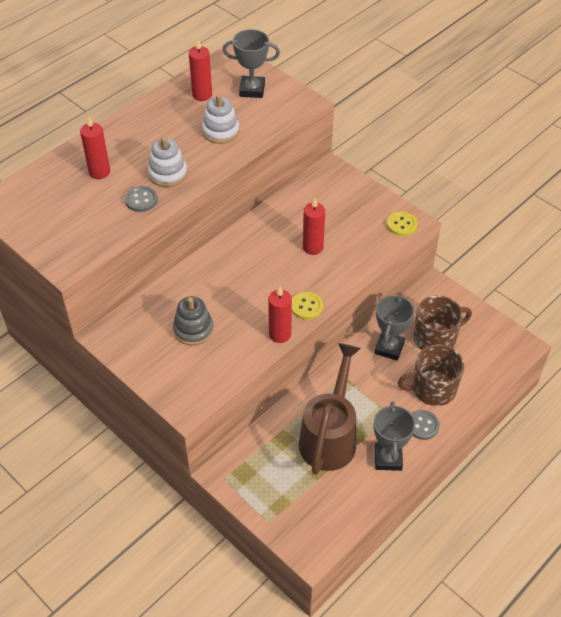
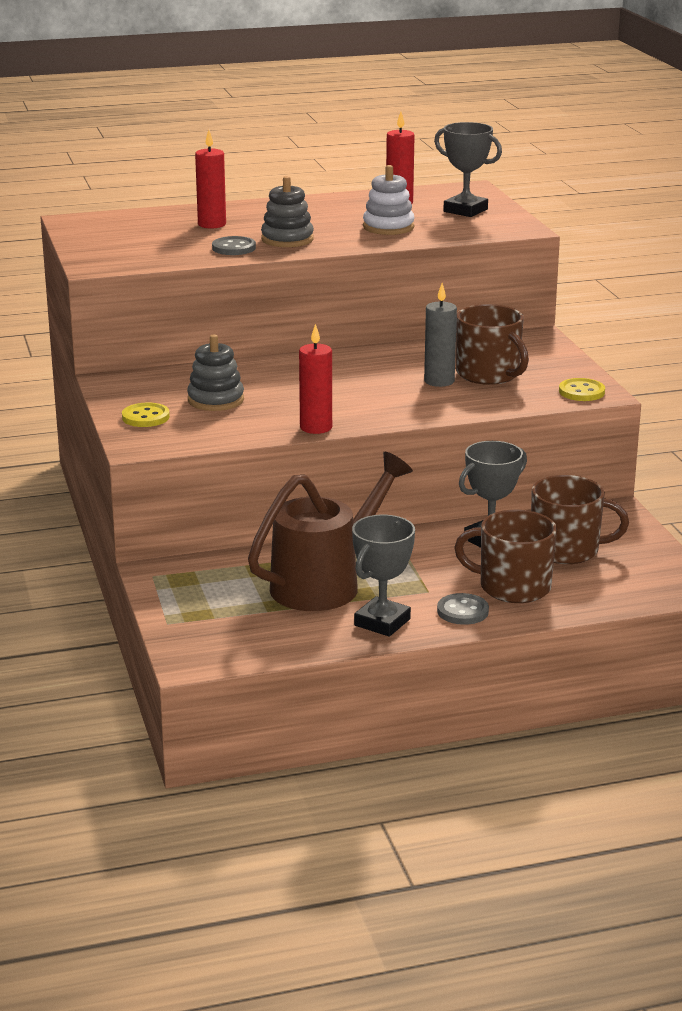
camera: 30 degrees right, 25 degrees down
(168, 174) = (287, 239): white stacking toy -> grey stacking toy
(306, 306) = (375, 418): yellow button -> yellow button (145, 417)
(313, 247) = (439, 381): red candle -> grey candle
(336, 227) = (489, 374): none -> brown mug

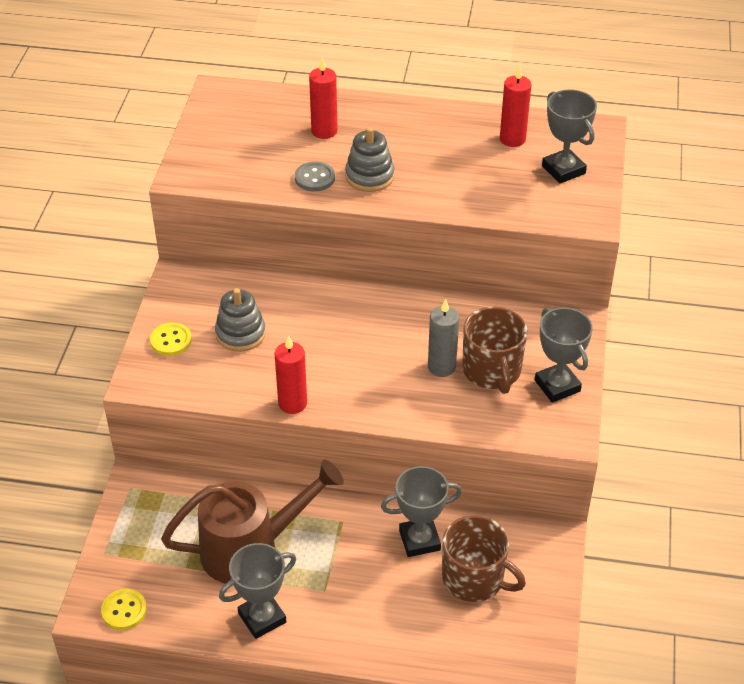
camera: 25 degrees right, 20 degrees up
(388, 227) = (472, 180): white stacking toy -> none
(462, 611) = (334, 629): grey button -> none
(513, 587) = (395, 612): brown mug -> none
(558, 371) = (557, 386): none -> grey trophy
(581, 392) = (555, 426): yellow button -> yellow button (124, 610)

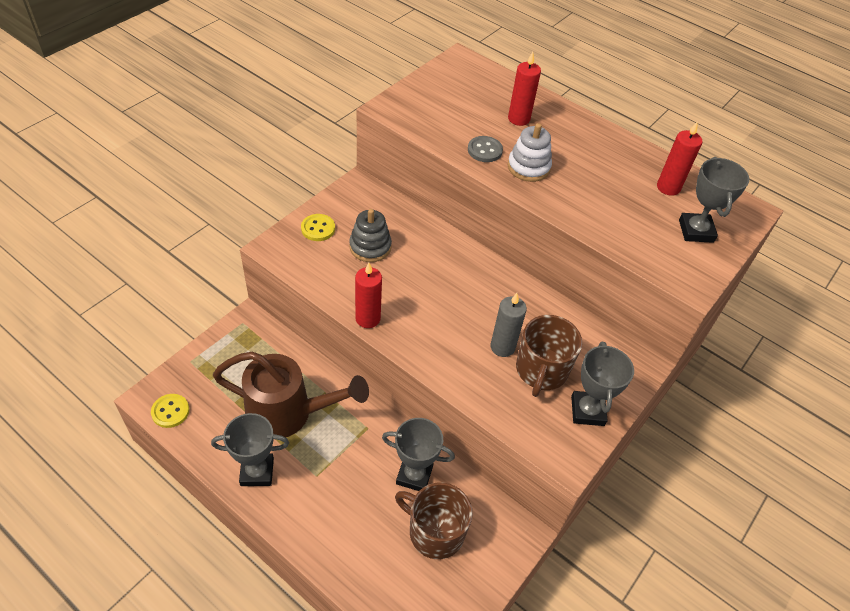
camera: 25 degrees right, 5 degrees up
(369, 176) = (528, 167): grey stacking toy -> white stacking toy
(474, 578) = (435, 531): brown mug -> brown mug turned 150 degrees clockwise

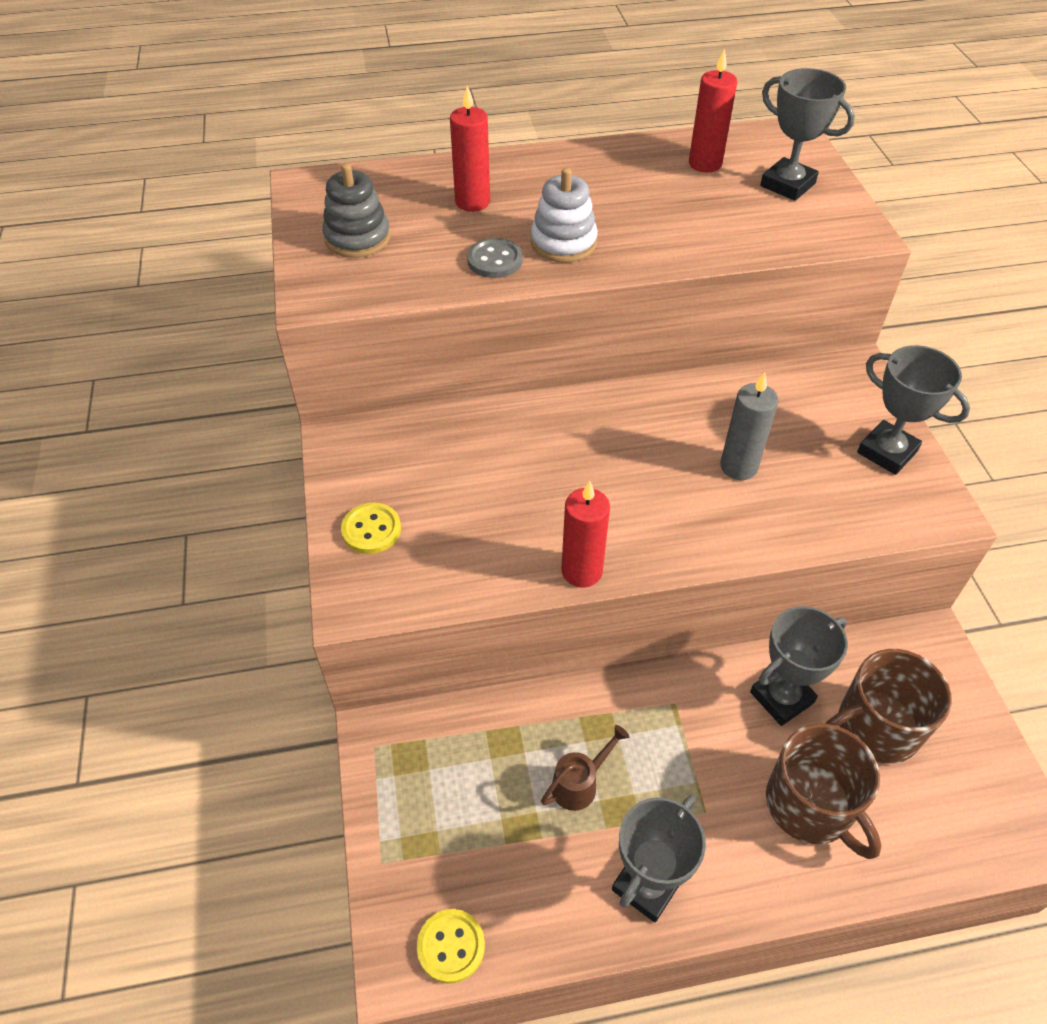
camera: 45 degrees left, 0 degrees up
(288, 413) = (580, 784): brown watering can -> brown watering can, size x0.42
(370, 247) = (461, 494): grey stacking toy -> grey stacking toy (357, 238)
(541, 370) = (800, 454): brown mug -> brown mug (810, 805)

